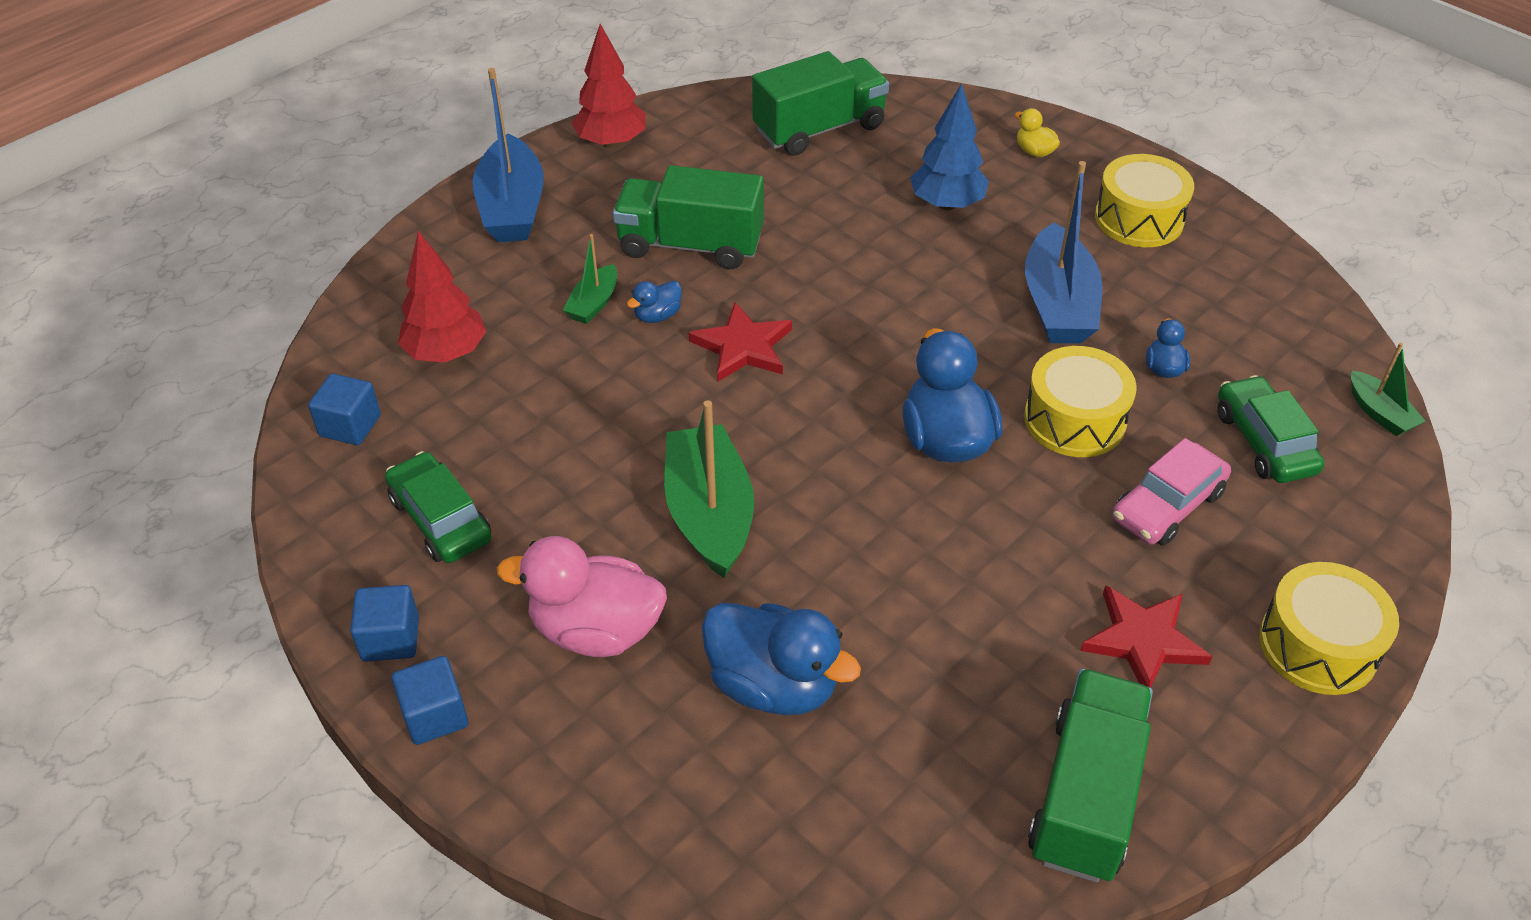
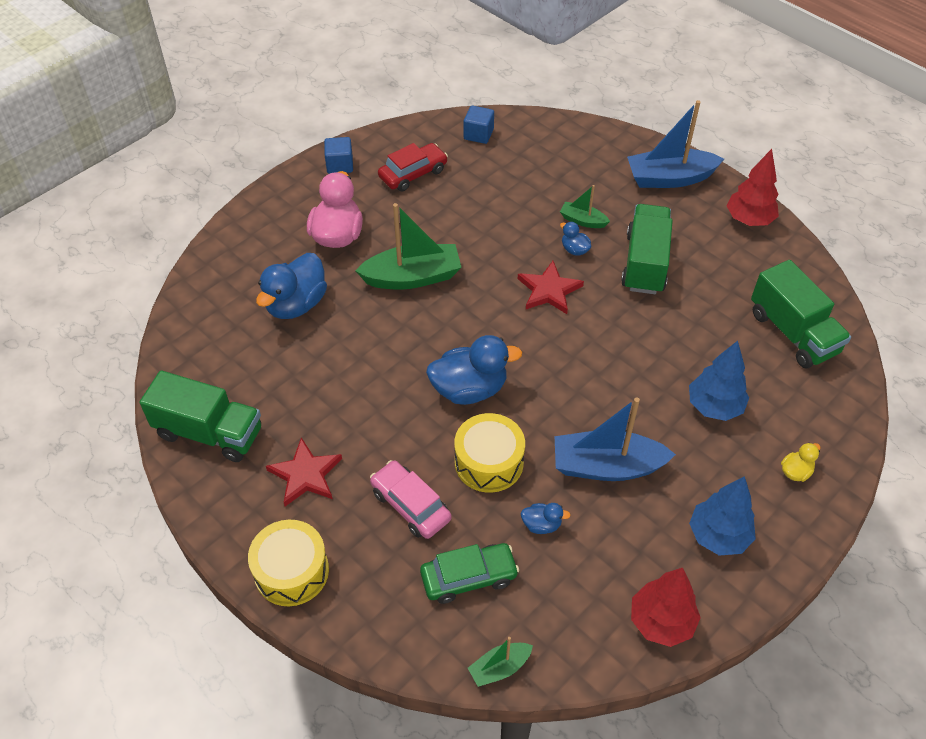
camera: 90 degrees right, 5 degrees up
(435, 715) = (295, 184): blue cube -> none
(440, 519) = (413, 174): green car -> red car
(446, 353) = (535, 163): red tree -> red tree (661, 622)
(1139, 219) = (718, 536): yellow drum -> blue tree

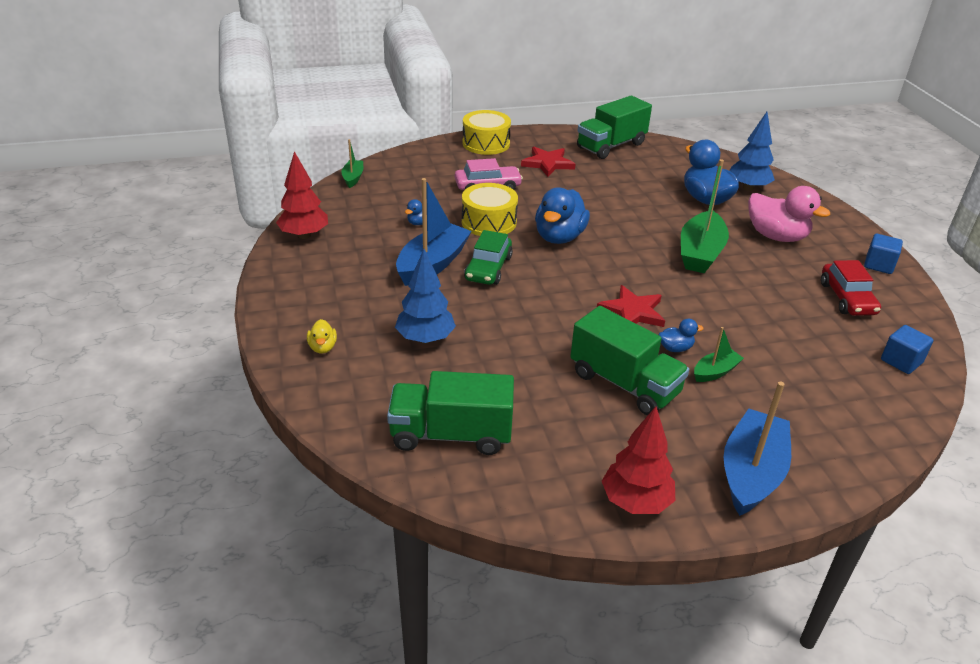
camera: 120 degrees right, 15 degrees down
(469, 577) = (416, 188): green car -> green car (488, 268)
(718, 536) = (325, 284): blue tree -> blue tree (748, 187)

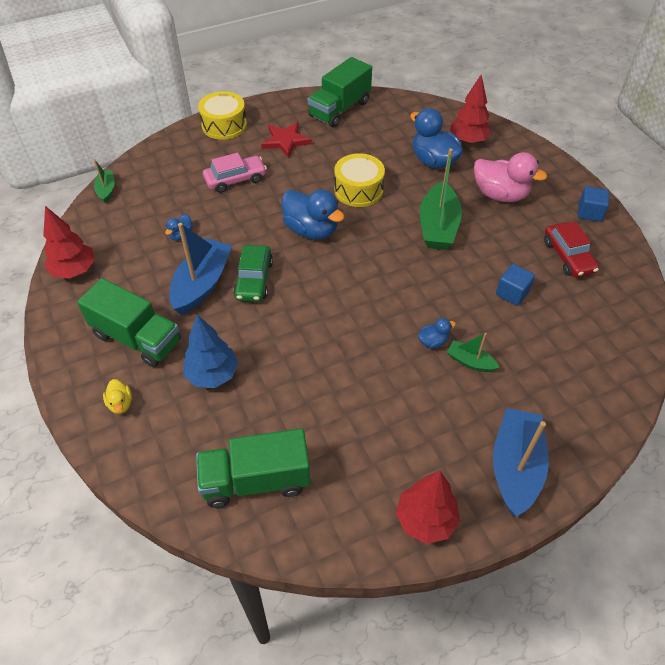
camera: 10 degrees left, 15 degrees up
(489, 222) = (244, 223): yellow drum -> yellow drum (358, 190)
(559, 237) = (311, 230): blue duck -> blue duck turned 60 degrees counterclockwise
(624, 384) = (395, 391): green truck -> green truck (137, 338)
(632, 312) = (390, 307): red star -> none
(715, 372) = (470, 362): green boat -> green boat turned 105 degrees counterclockwise
(748, 187) = (468, 140): blue tree -> red tree
(901, 361) = (620, 319): blue cube -> blue cube (512, 293)

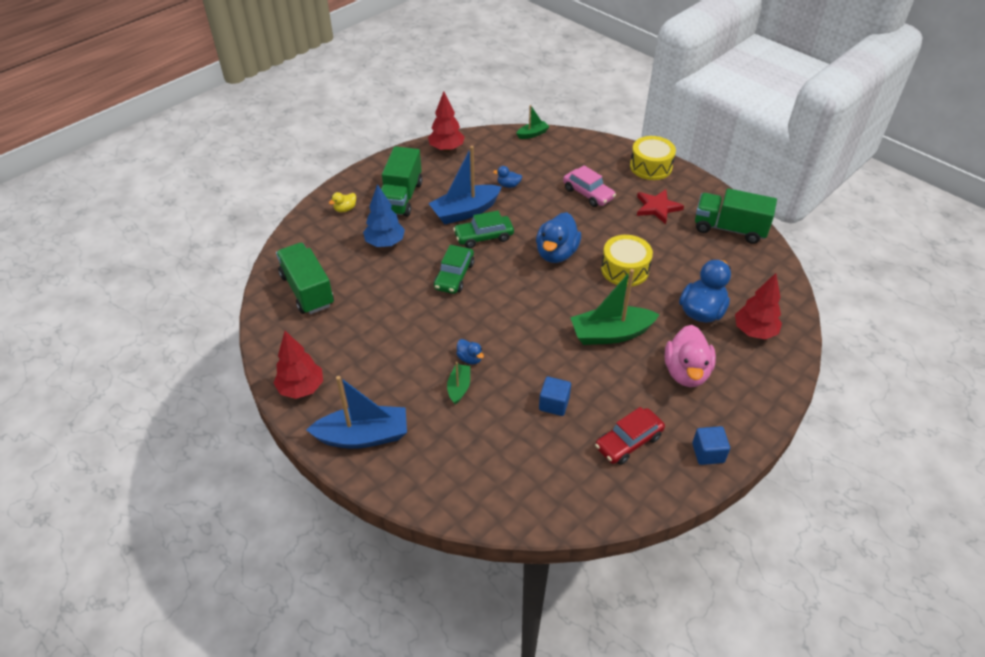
camera: 70 degrees right, 5 degrees down
(202, 284) = (465, 211): blue boat -> blue boat turned 150 degrees clockwise
(303, 322) = (454, 276): none -> green car

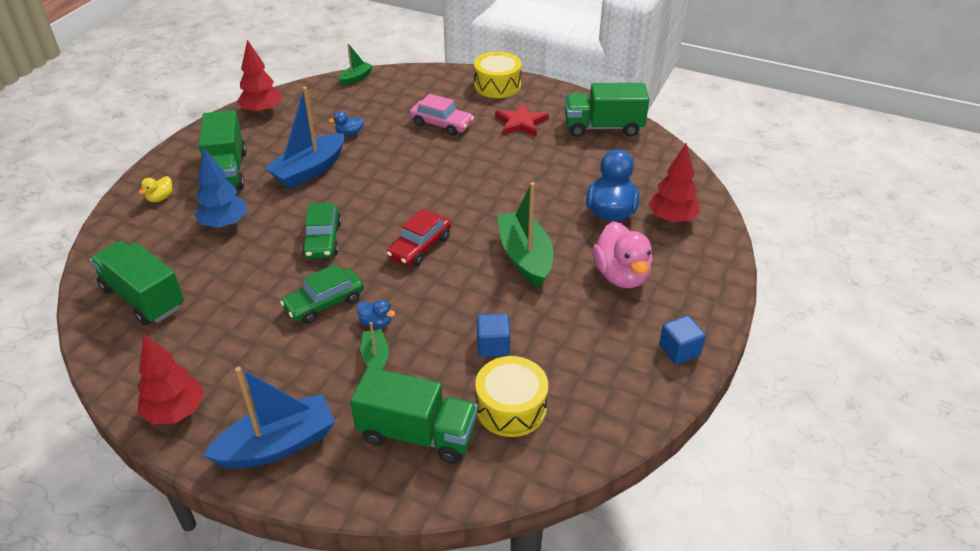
camera: 20 degrees left, 5 degrees down
(467, 459) = (417, 434): none -> green truck
(484, 237) = (341, 191): green car -> green car (324, 303)
(556, 253) = (431, 190): blue duck -> none
(611, 334) = (525, 257): green boat -> green boat turned 105 degrees clockwise
(625, 269) = (512, 189): yellow drum -> yellow drum (511, 407)
(628, 442) = (591, 362): red car -> red car (419, 247)

